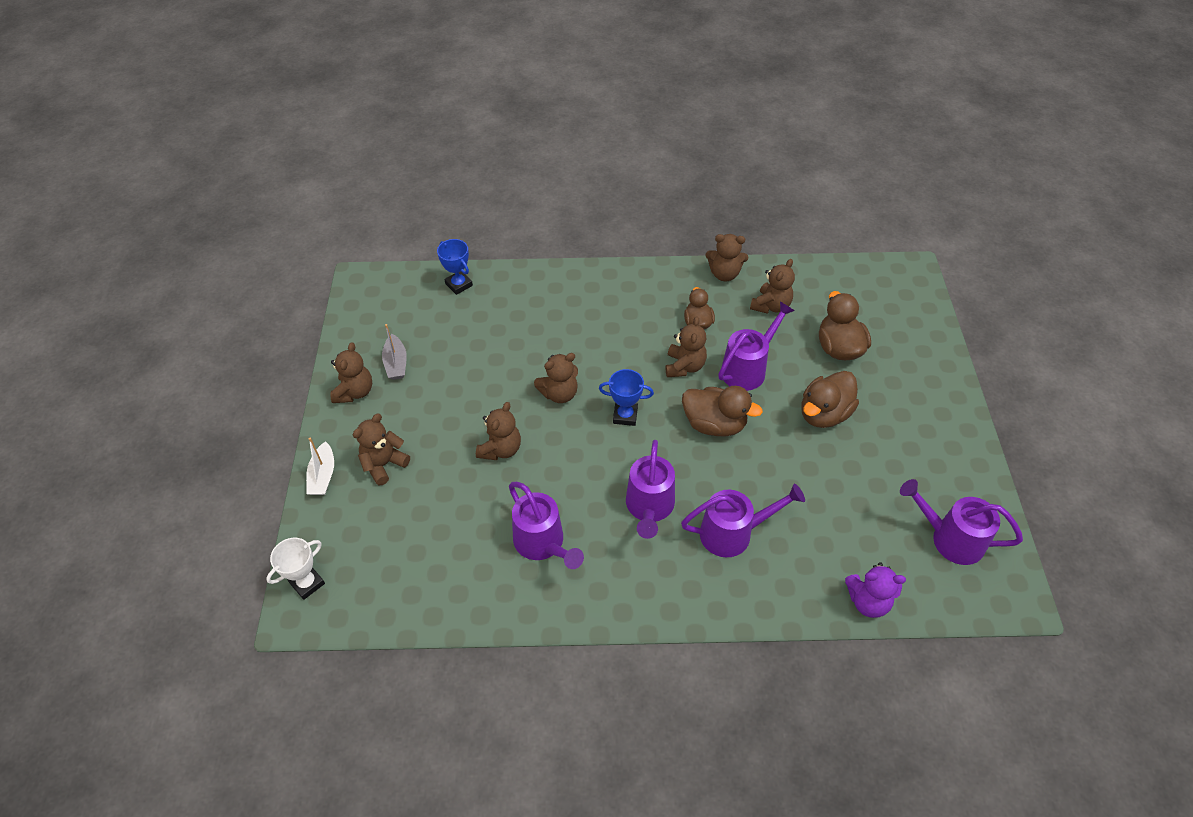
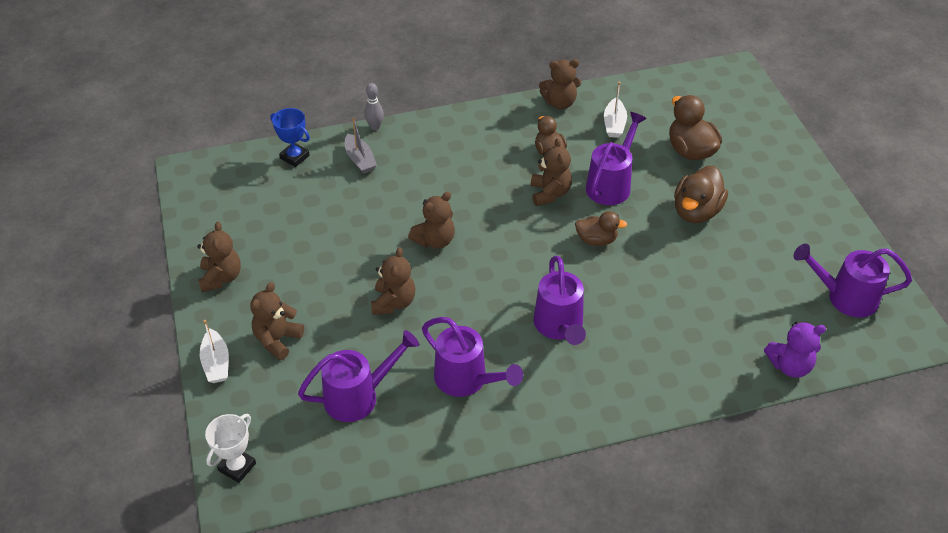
camera: 15 degrees left, 5 degrees down
(396, 363) = (255, 243): grey boat -> grey boat (360, 160)
(541, 267) = (375, 127): none -> grey bowling pin
(625, 415) = (507, 248): blue trophy -> none
(714, 424) = (596, 240): brown duck -> brown duck, size x0.64
(734, 533) = (647, 332): purple watering can -> purple watering can (359, 396)
(771, 306) = (614, 124): brown teddy bear -> white boat

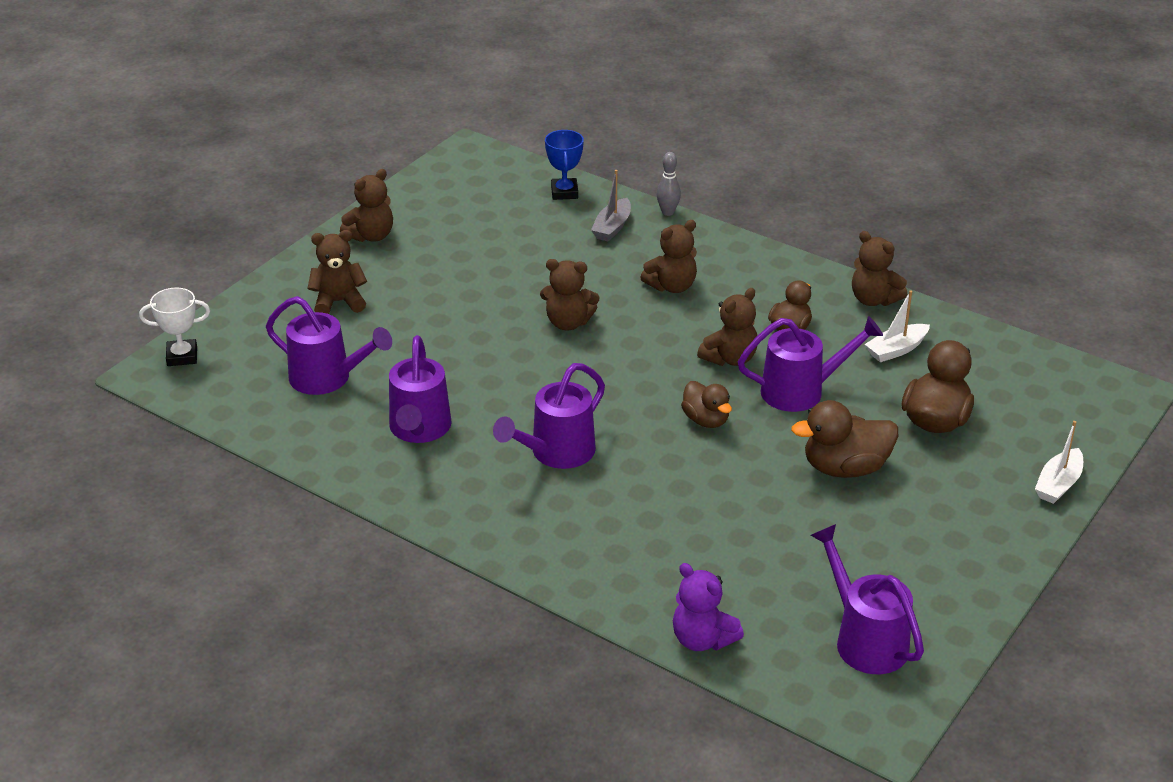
camera: 50 degrees right, 10 degrees down
(216, 363) = (276, 286): white boat -> white boat (1058, 484)
(393, 302) = (460, 340): brown teddy bear -> brown teddy bear (672, 286)

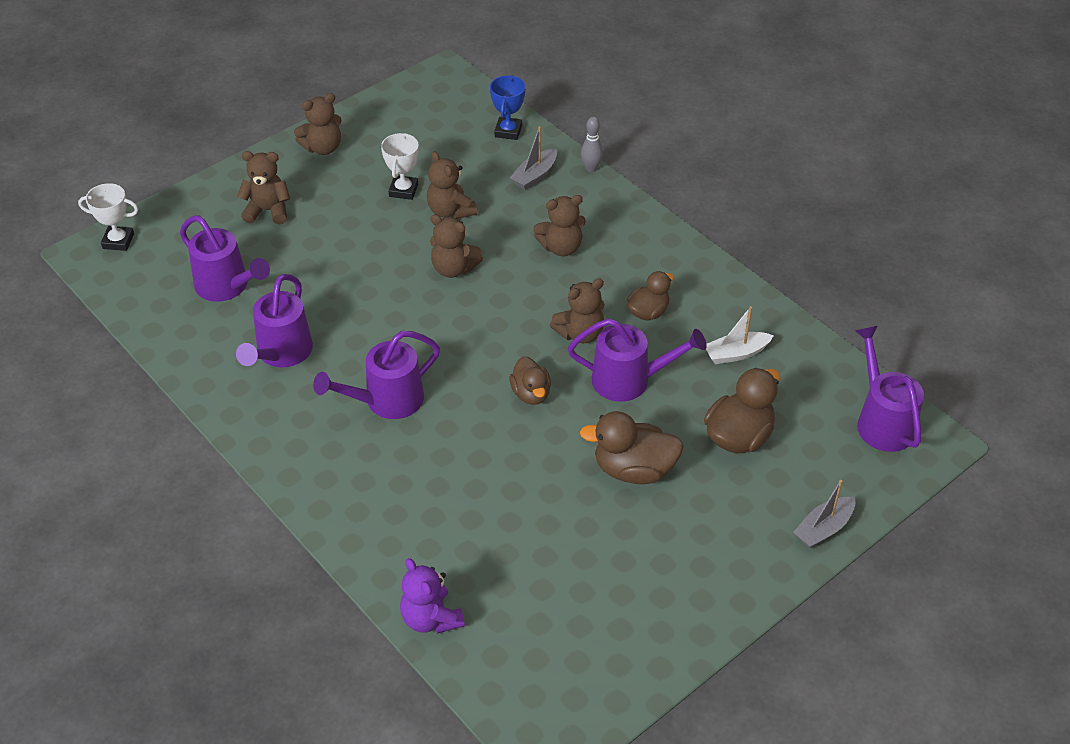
camera: 15 degrees right, 10 degrees up
(479, 261) = (403, 190): none -> white trophy
(864, 639) = (573, 651): purple watering can -> purple watering can (881, 420)
(873, 299) = (738, 296): brown teddy bear -> brown teddy bear (450, 211)
(1058, 484) = (823, 528): white boat -> grey boat

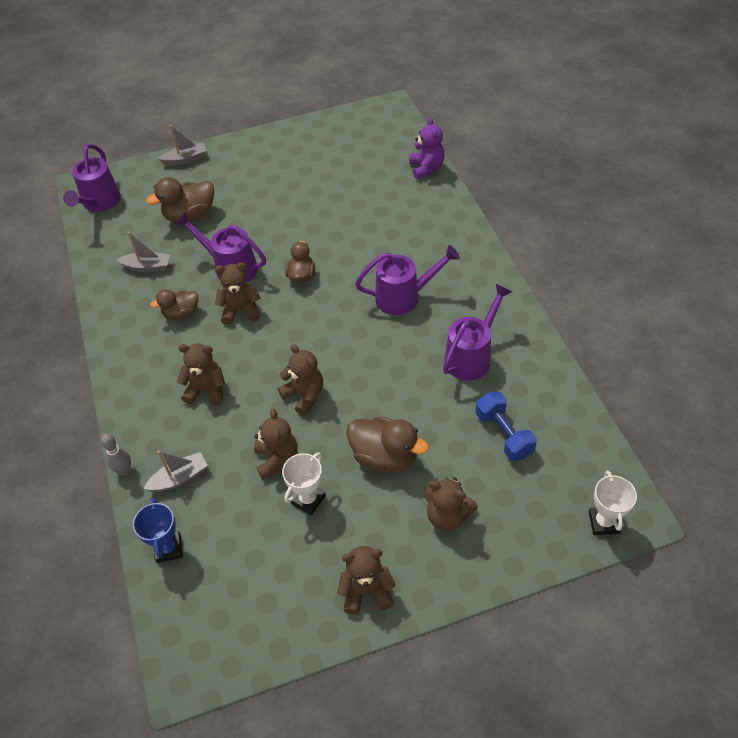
camera: 155 degrees left, 5 degrees up
(118, 241) = (603, 522): white trophy -> white trophy turned 60 degrees clockwise
(227, 287) = (503, 434): purple watering can -> blue dumbbell
(508, 131) = (168, 548): blue trophy -> blue trophy turned 45 degrees counterclockwise
(633, 470) = (267, 213): brown duck -> brown duck (385, 457)
(736, 354) = (147, 266): white boat -> grey boat

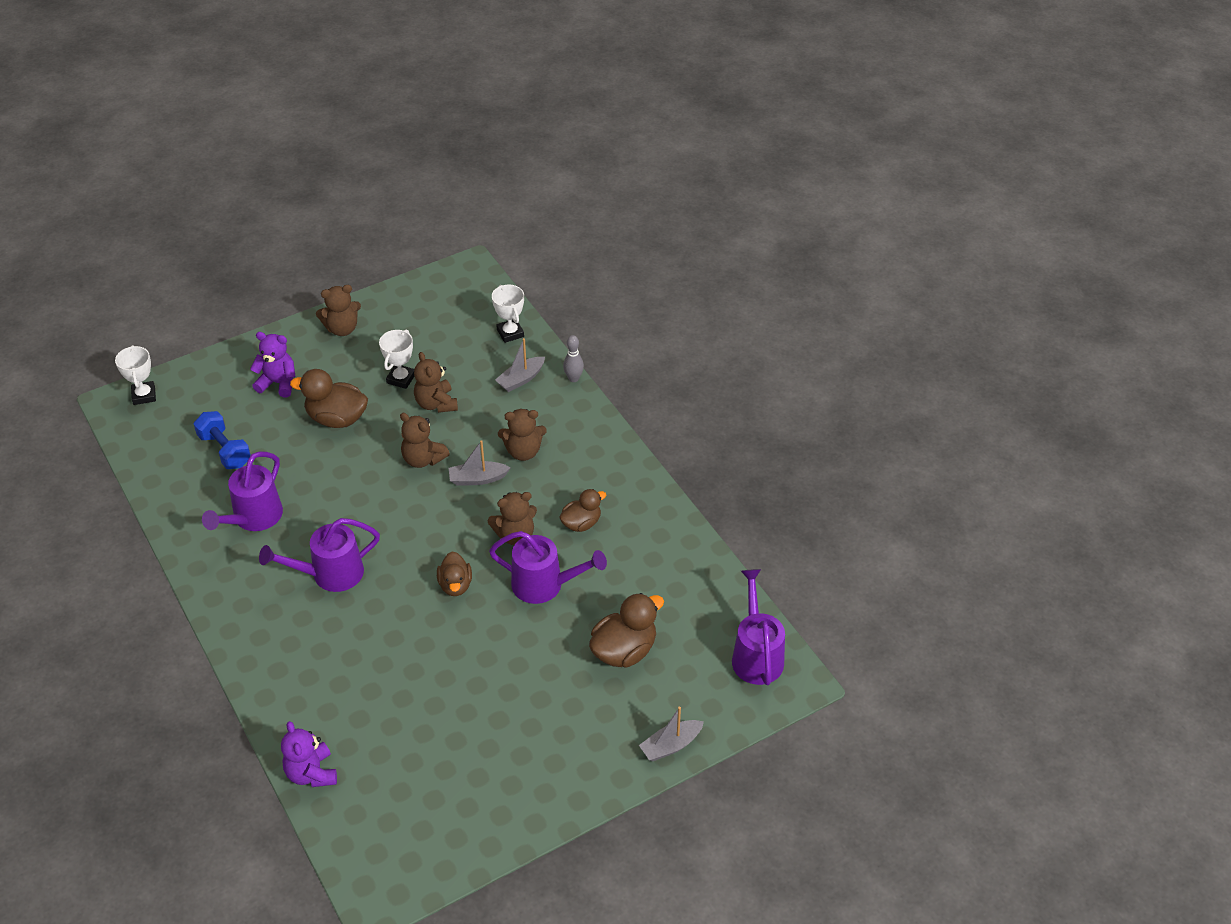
camera: 165 degrees right, 5 degrees down
(147, 266) = (647, 573): grey boat -> grey boat (477, 479)
(168, 548) = (510, 333): blue trophy -> white trophy
(447, 516) = (278, 383): brown teddy bear -> purple teddy bear

